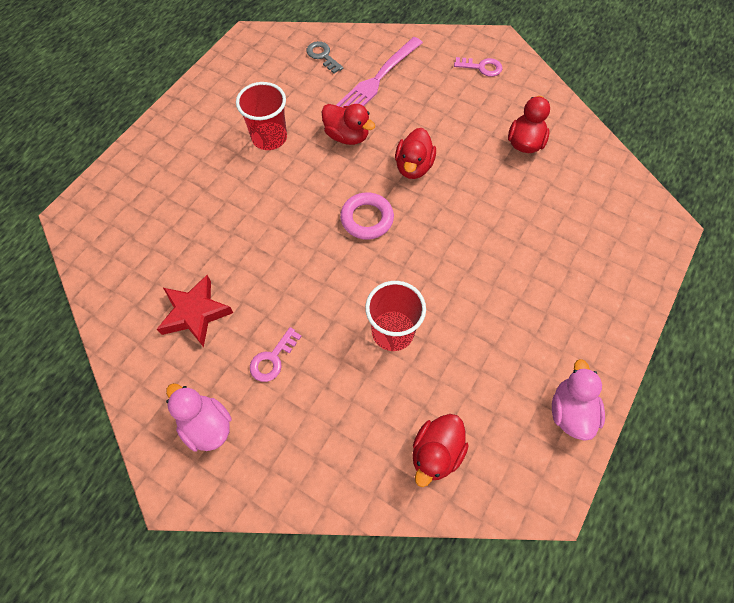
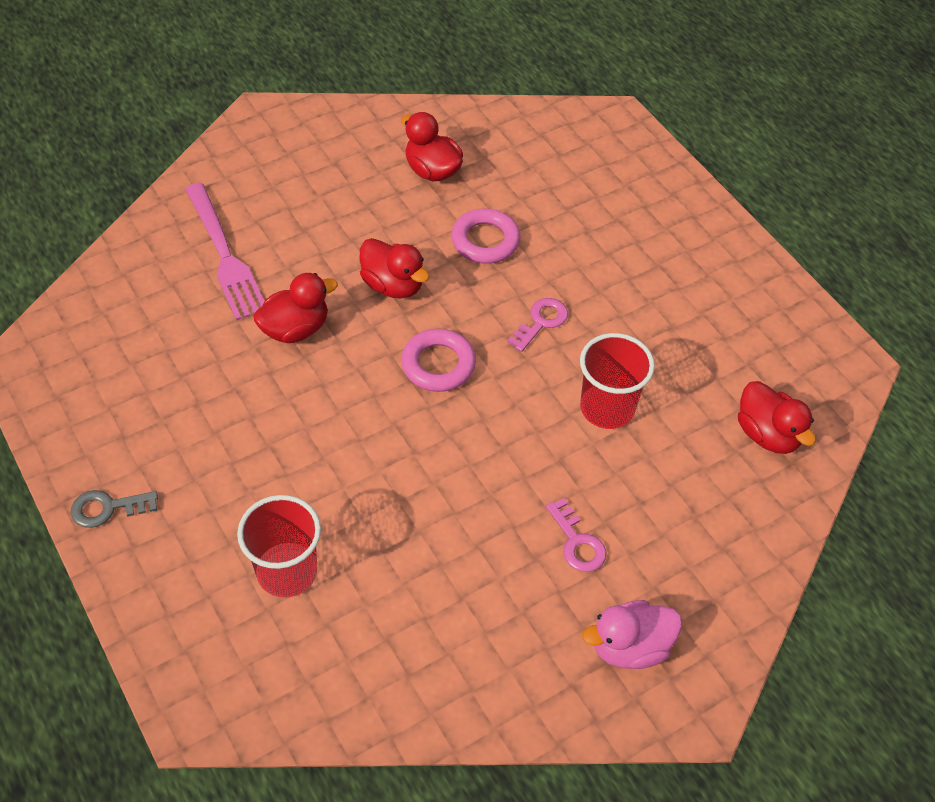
camera: 65 degrees left, 10 degrees down
(195, 313) = (464, 605): red star -> none
(269, 138) = (233, 413): red cup -> red cup (287, 572)
(323, 56) = (134, 295): grey key -> grey key (108, 508)
(481, 67) = (289, 150): pink key -> pink key (540, 322)
(487, 198) = (485, 241): none -> pink ring
(570, 411) = (775, 303): pink duck -> none

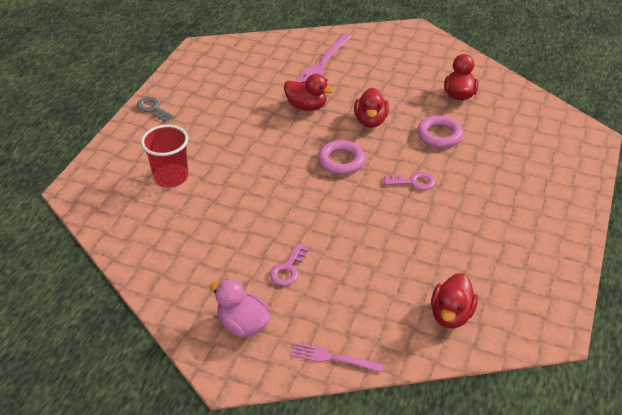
camera: 55 degrees right, 10 degrees down
(607, 408) = (387, 236): red cup -> none
(747, 586) = (332, 358): none -> pink fork

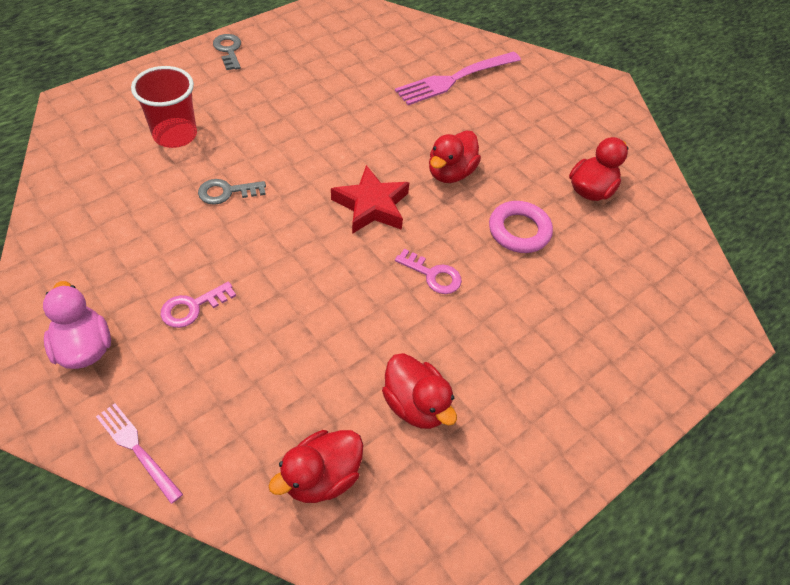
camera: 25 degrees right, 10 degrees up
(242, 195) = (227, 192): none -> grey key
(306, 106) = (392, 121): red duck -> red duck (415, 404)
(341, 161) = (371, 206): pink ring -> red star

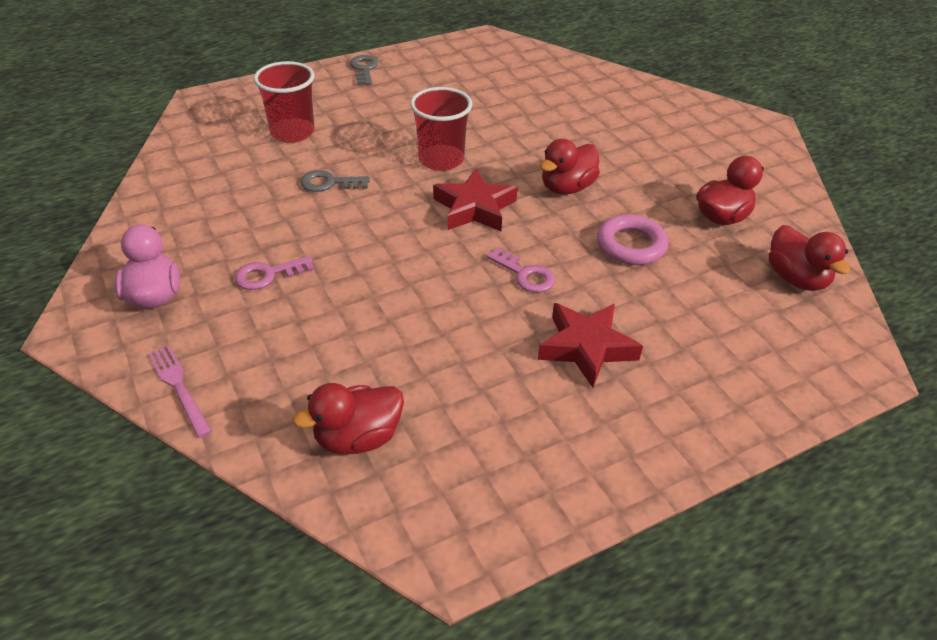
camera: 15 degrees right, 10 degrees down
(328, 153) = (441, 160): none -> red cup
(415, 404) = (476, 387): red duck -> red duck (796, 278)
(454, 79) = (591, 108): pink fork -> none
(502, 347) = (586, 348): none -> red star

